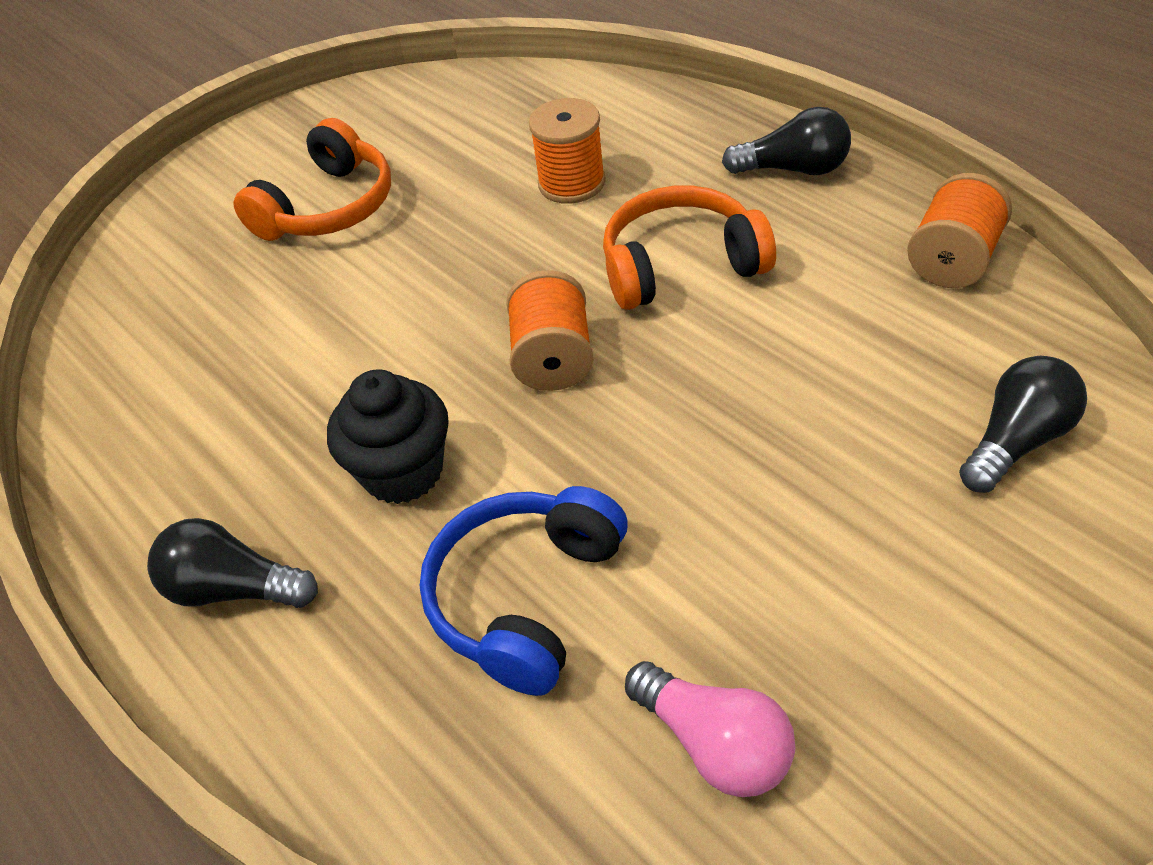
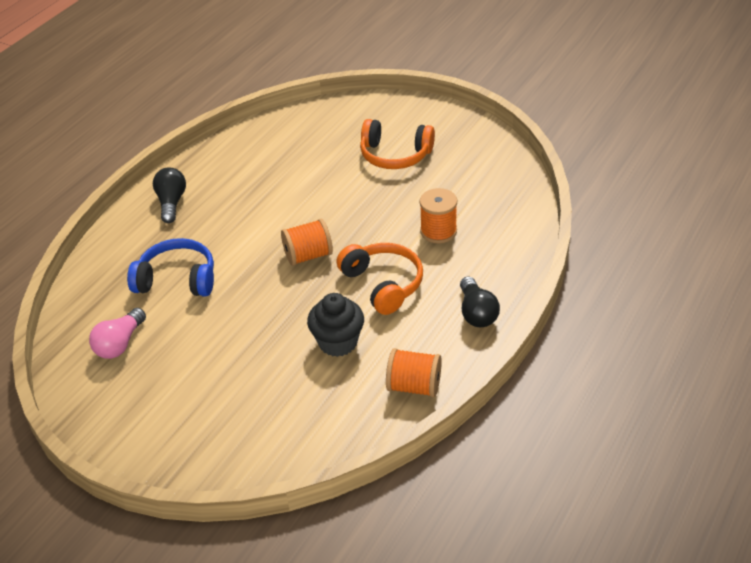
camera: 70 degrees right, 5 degrees down
(403, 472) = (234, 229): black cupcake -> black cupcake (338, 342)
(1016, 441) = (286, 419): black light bulb -> none

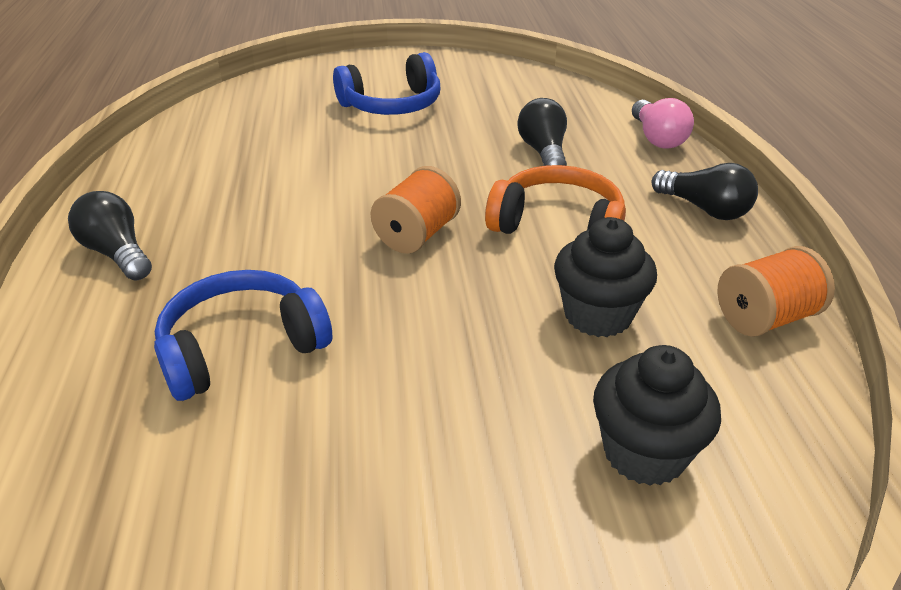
camera: 40 degrees left, 5 degrees down
(120, 344) = (236, 502): pink light bulb -> pink light bulb (657, 138)
(277, 410) = (644, 452): none -> black cupcake
(395, 155) = (392, 105): orange headphones -> blue headphones
(438, 231) = (543, 152): orange spool -> black light bulb

